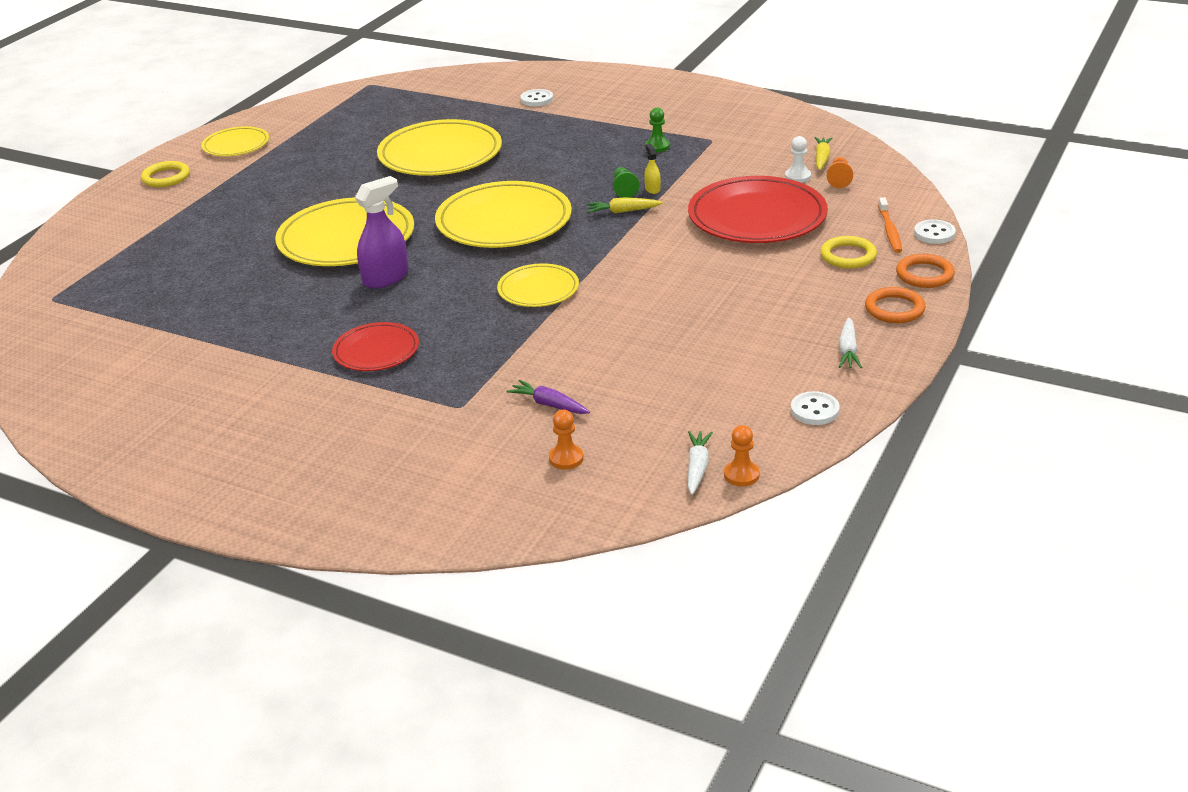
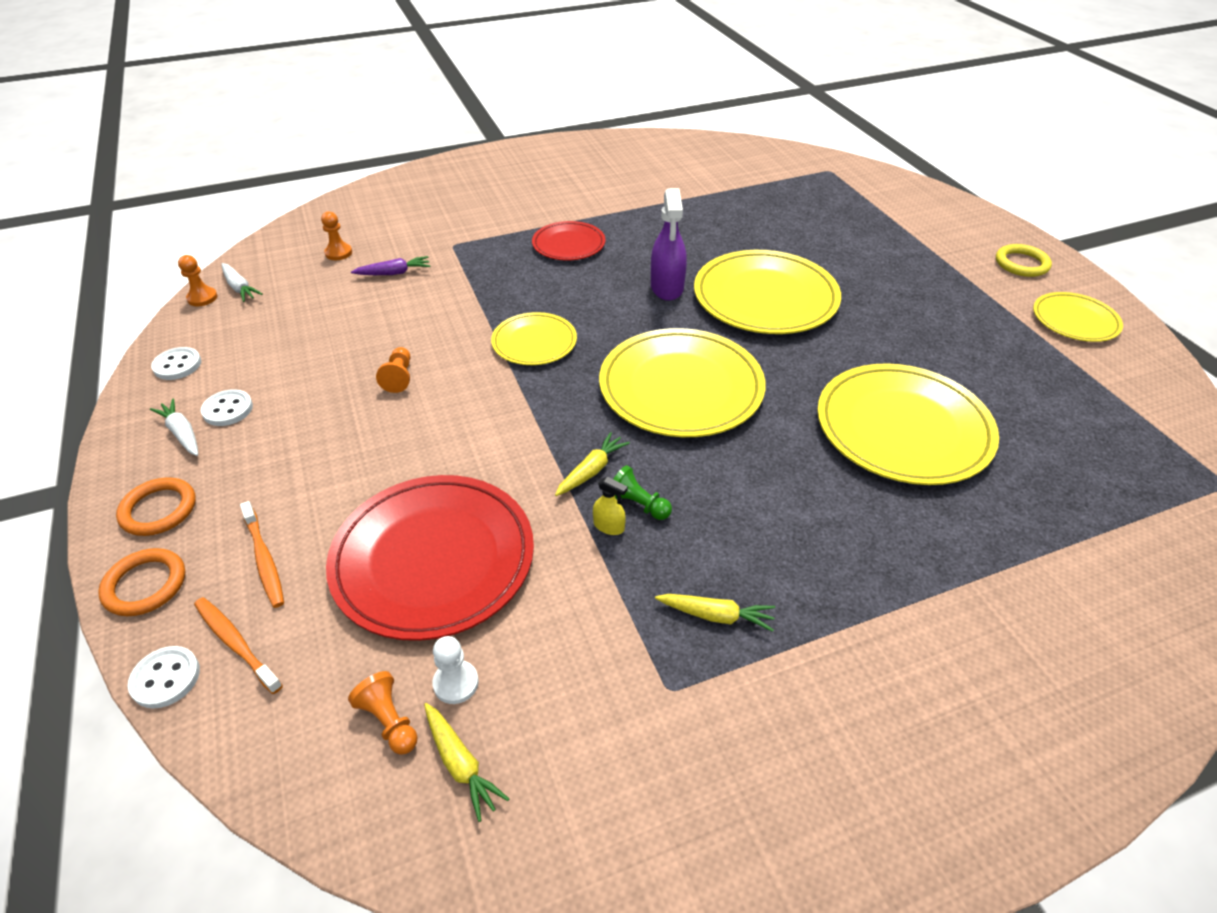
camera: 130 degrees right, 10 degrees up
(537, 99) = (1021, 607): white button -> white button (228, 409)
(657, 146) = (716, 615): green pawn -> yellow carrot
(660, 313) = (399, 377): none -> orange pawn
(848, 256) = (264, 560): yellow ring -> orange toothbrush

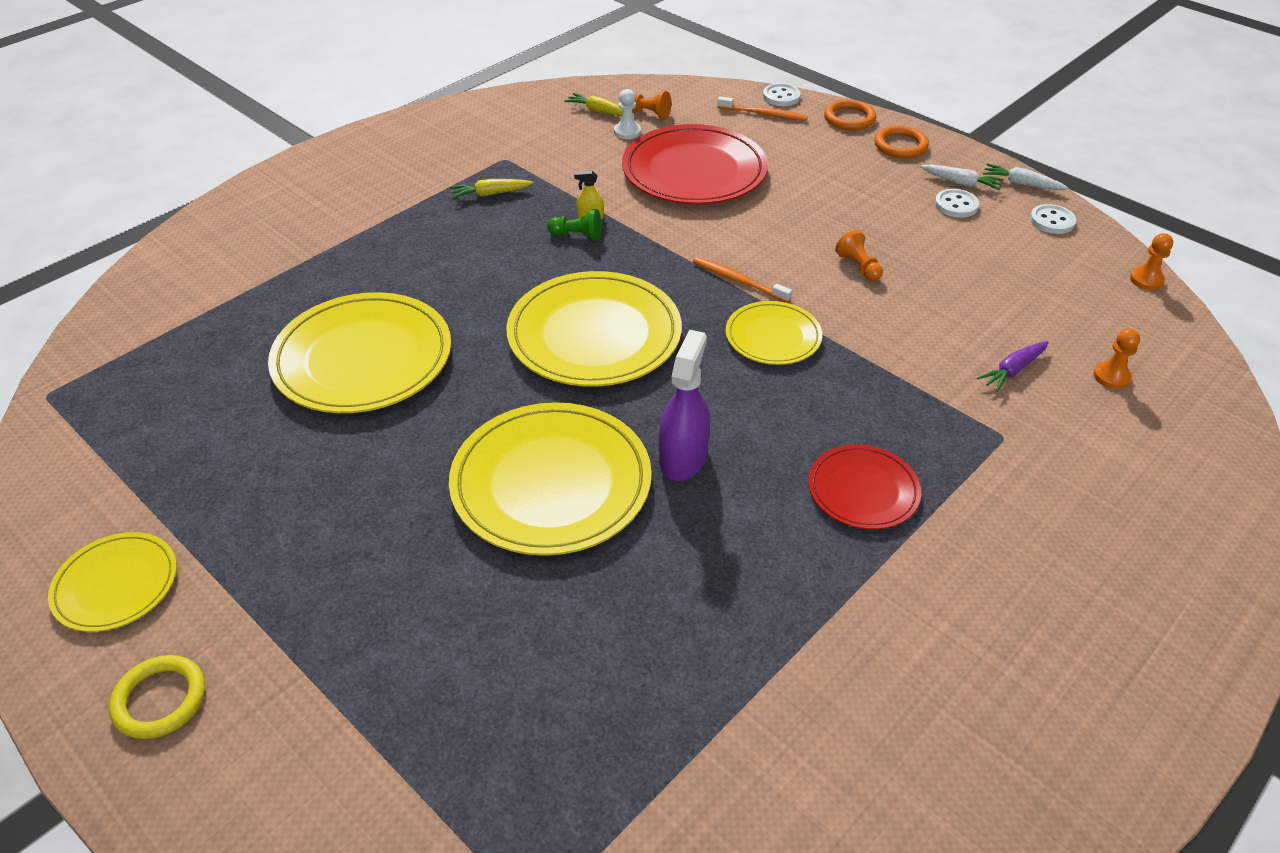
camera: 155 degrees right, 0 degrees up
(239, 288) = (1133, 301): white carrot -> white carrot (1021, 184)
(264, 560) = (798, 144): orange toothbrush -> orange toothbrush (738, 280)
(591, 471) = (628, 246): yellow carrot -> none
(667, 287) = (683, 458): purple spray bottle -> purple spray bottle turned 45 degrees clockwise

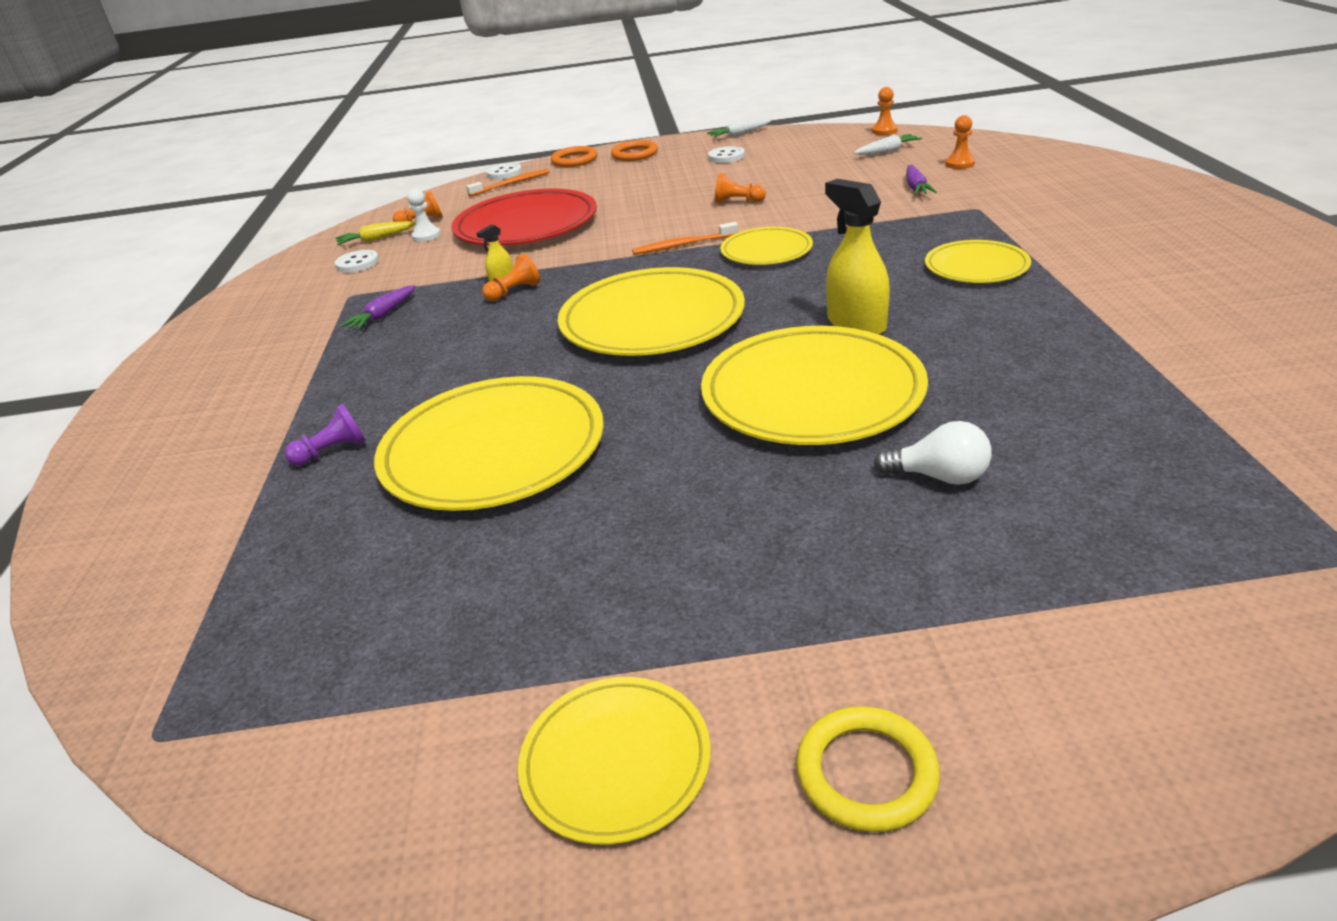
camera: 45 degrees left, 10 degrees down
(313, 287) = (332, 451): none -> purple pawn
(483, 609) = (939, 476): none -> white light bulb
(490, 194) = (383, 315): yellow carrot -> purple carrot
(577, 235) = (514, 292): green pawn -> orange pawn
(683, 458) = (856, 324): purple spray bottle -> yellow spray bottle
(863, 490) = (976, 267): red plate -> yellow plate
(961, 183) = (706, 149): white carrot -> white carrot (887, 151)
(1052, 221) = (789, 137): white button -> white button (357, 263)

